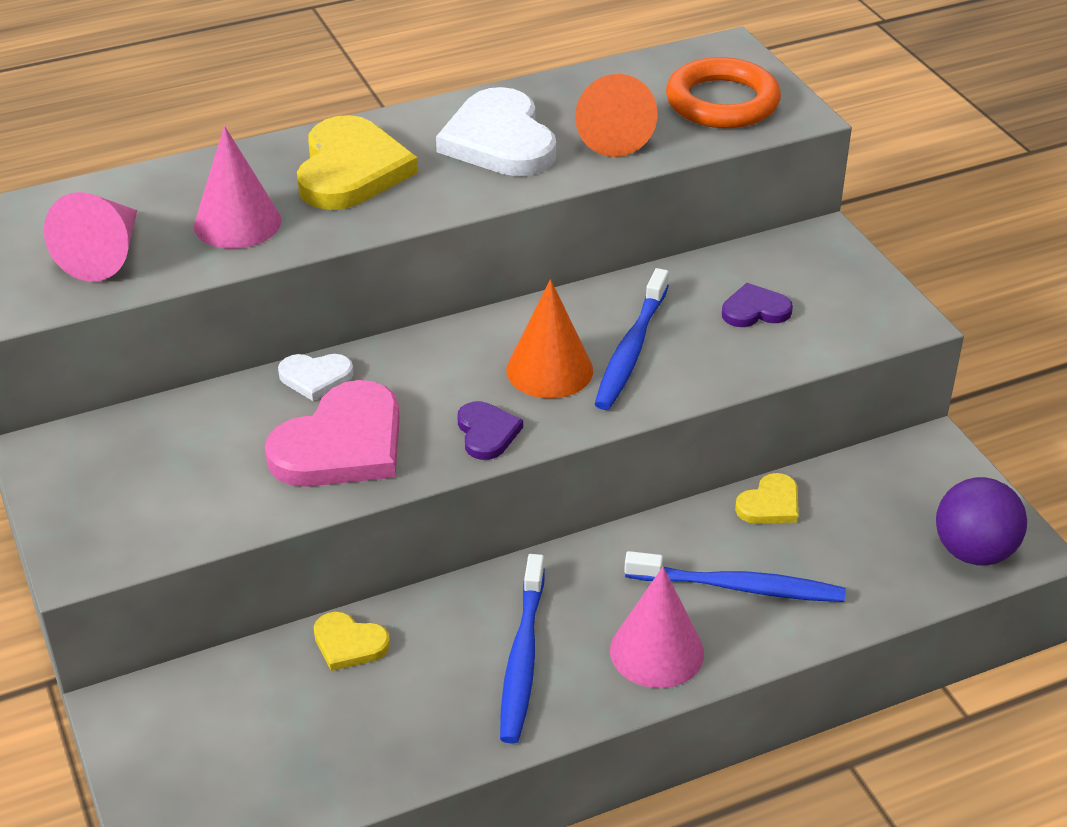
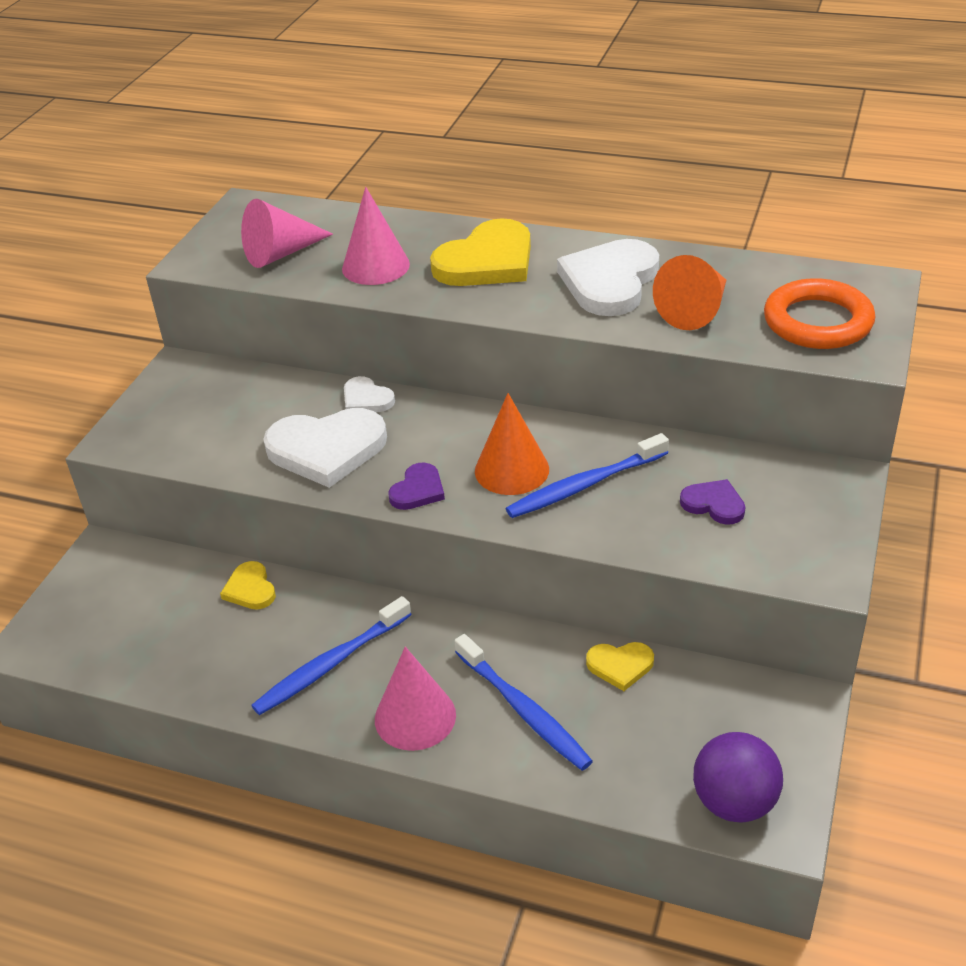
camera: 45 degrees right, 0 degrees up
(342, 444) = (327, 449): pink heart -> white heart

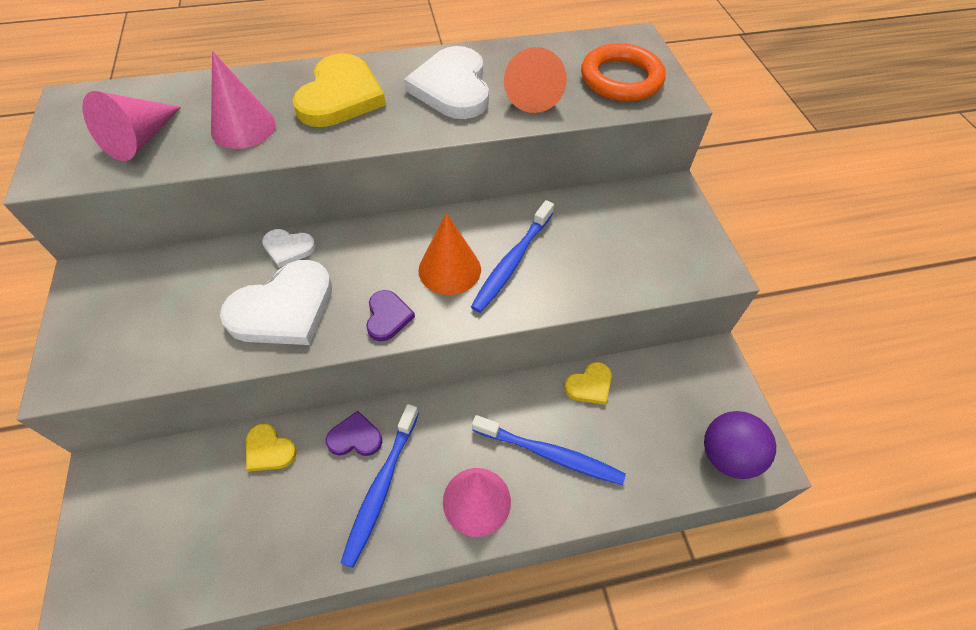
camera: 35 degrees left, 15 degrees up
(714, 504) = (609, 243): purple heart -> purple heart (355, 437)

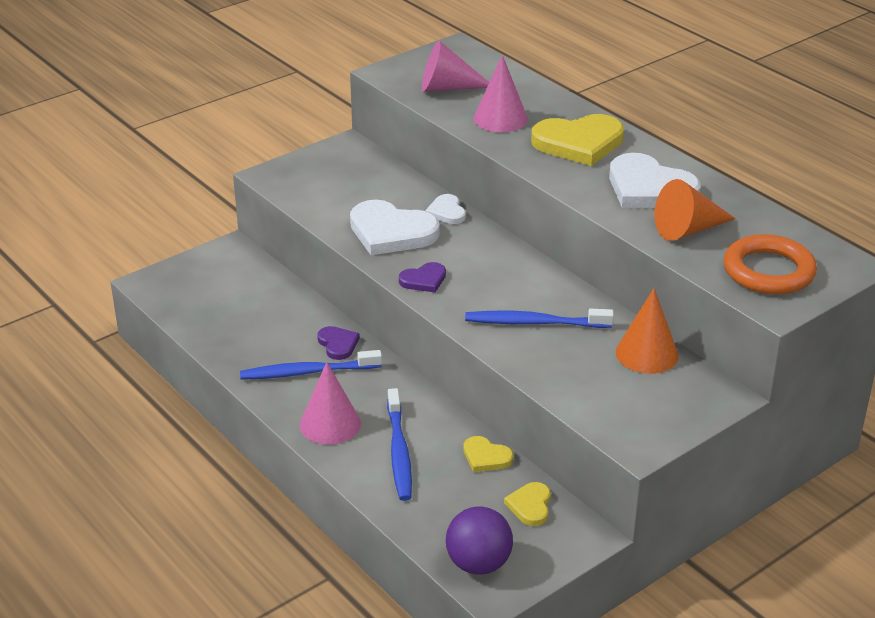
camera: 65 degrees right, 20 degrees down
(269, 450) = (299, 308): yellow heart -> yellow heart (530, 505)
(449, 269) = (496, 293): orange cone -> orange cone (647, 354)
(452, 87) = (649, 188): white heart -> white heart turned 105 degrees counterclockwise

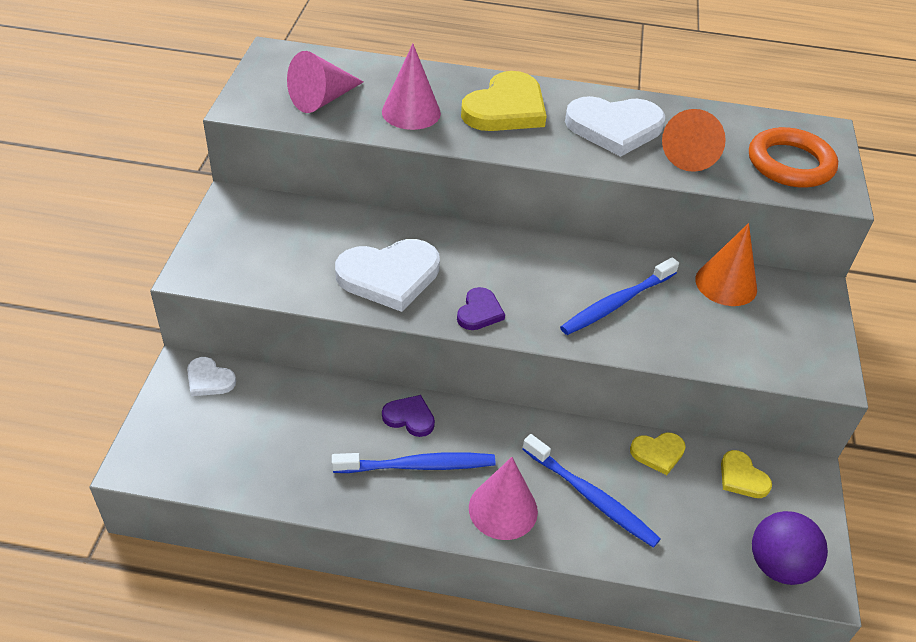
camera: 45 degrees left, 10 degrees up
(307, 372) = (418, 466): blue toothbrush -> blue toothbrush turned 135 degrees counterclockwise
(447, 212) = (410, 229): white heart -> white heart (209, 379)

